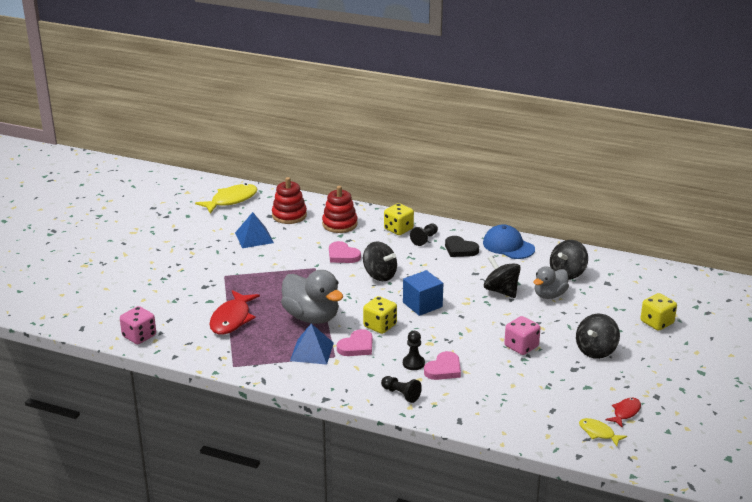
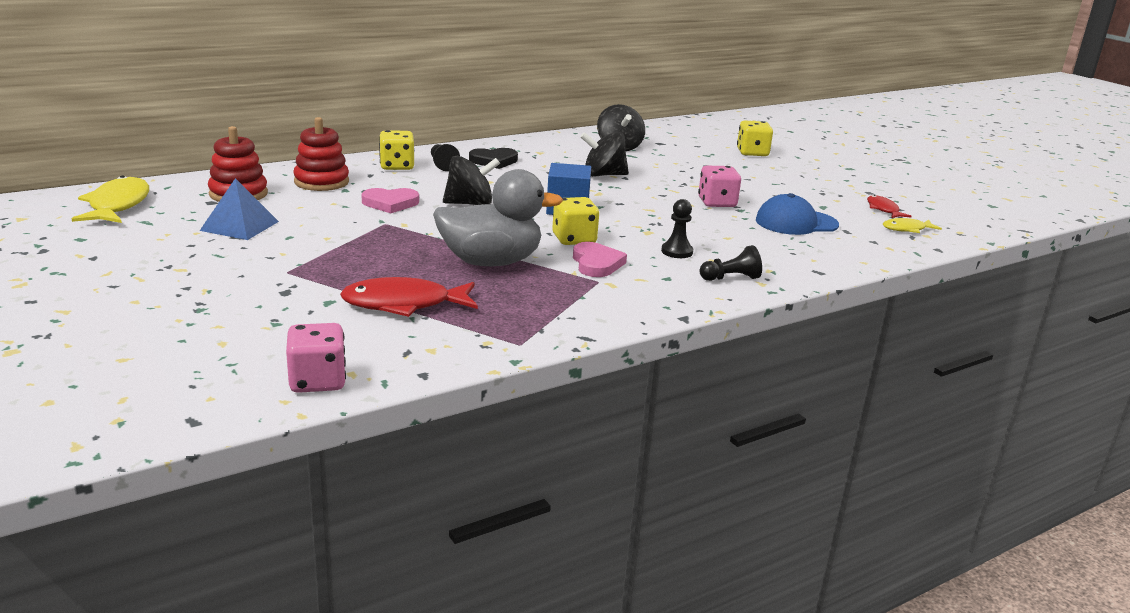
camera: 55 degrees left, 5 degrees down
(232, 319) = (404, 304): red fish -> red fish turned 120 degrees clockwise
(312, 351) = (567, 288): blue pyramid -> none
(444, 369) = (709, 244): pink heart -> none
(508, 246) = (528, 146): blue cap -> blue cap (796, 223)
(549, 295) = (644, 164): grey duck -> none
(596, 350) = (766, 183): black spinning top -> none

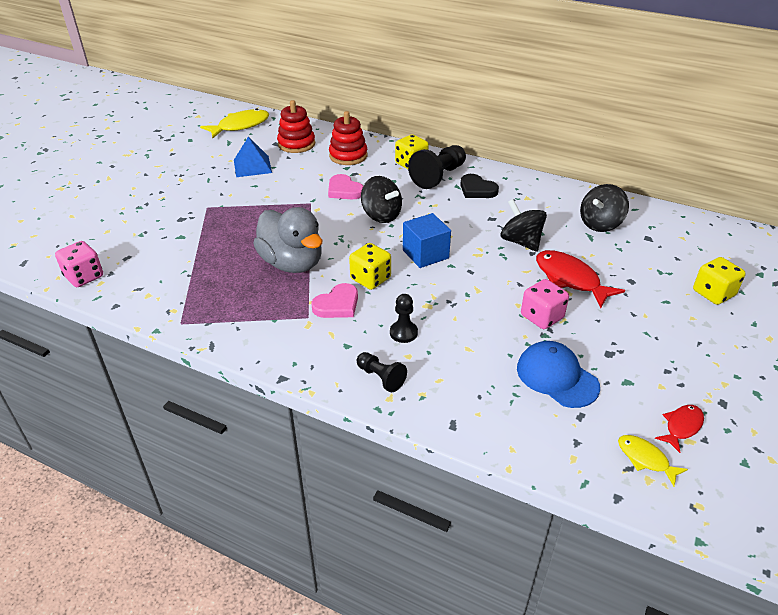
camera: 60 degrees right, 15 degrees up
(404, 304) = (199, 260): red fish -> red fish (570, 279)
(442, 165) = (438, 176): black pawn -> black pawn, size x1.77

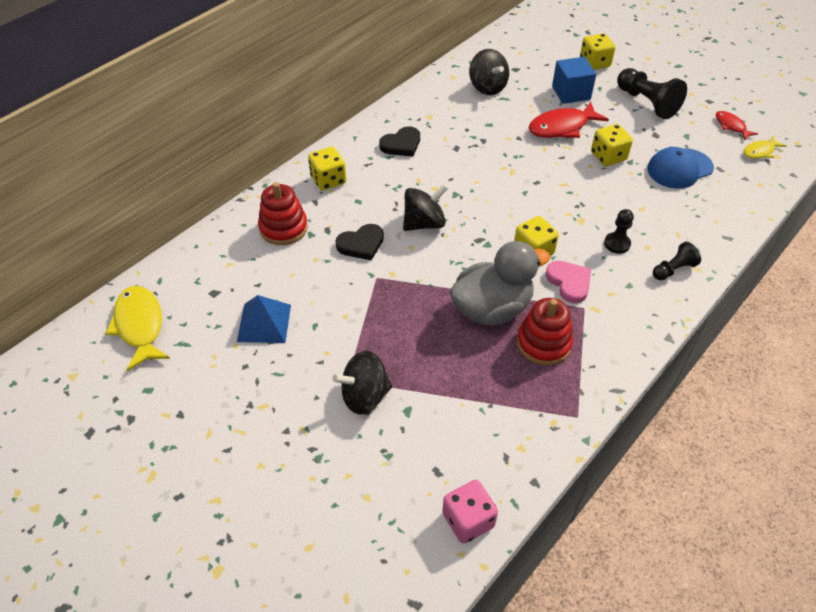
camera: 75 degrees left, 10 degrees up
(296, 144) = (228, 271): red stacking toy -> red stacking toy (543, 343)
(344, 190) = (361, 244): pink heart -> black heart
(425, 254) = (503, 205): blue cube -> blue cube (571, 93)
(438, 176) = (364, 165): black pawn -> black pawn (647, 103)
(521, 242) = (500, 140): black spinning top -> black spinning top (364, 396)
(542, 317) = (608, 156): pink dice -> yellow dice

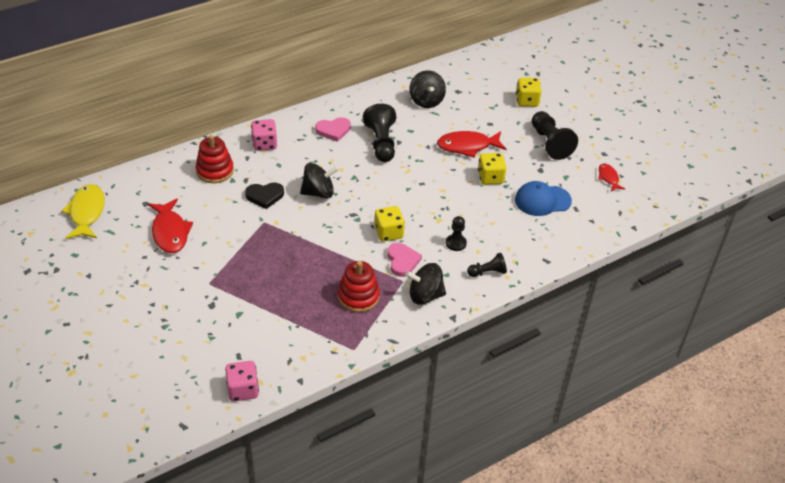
camera: 15 degrees right, 5 degrees down
(264, 323) = (170, 232): blue pyramid -> red fish
(328, 180) = (264, 144): yellow dice -> pink dice
(364, 396) = (215, 297): black spinning top -> black spinning top (425, 295)
(401, 144) = (333, 130): black heart -> pink heart
(464, 146) = (381, 143): none -> black pawn
(492, 308) = (335, 264): grey duck -> none
(571, 93) = (492, 121): blue cube -> none
(760, 151) = (619, 203): yellow fish -> none

